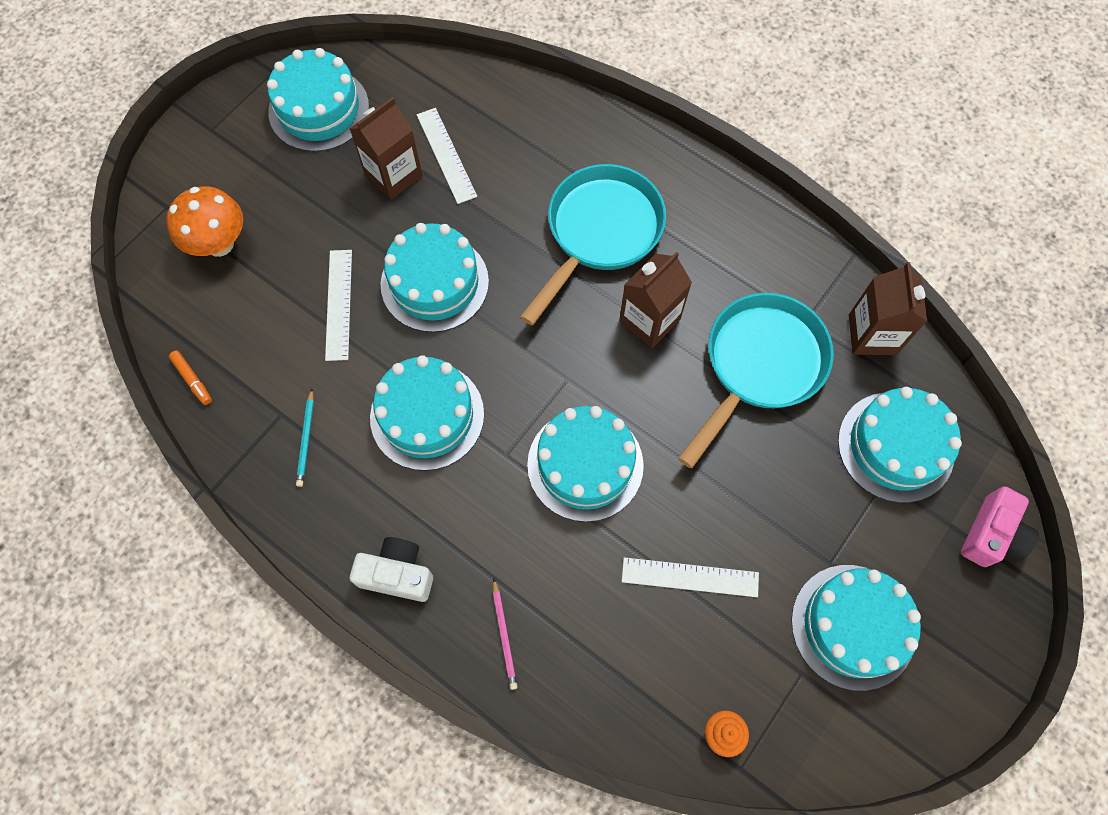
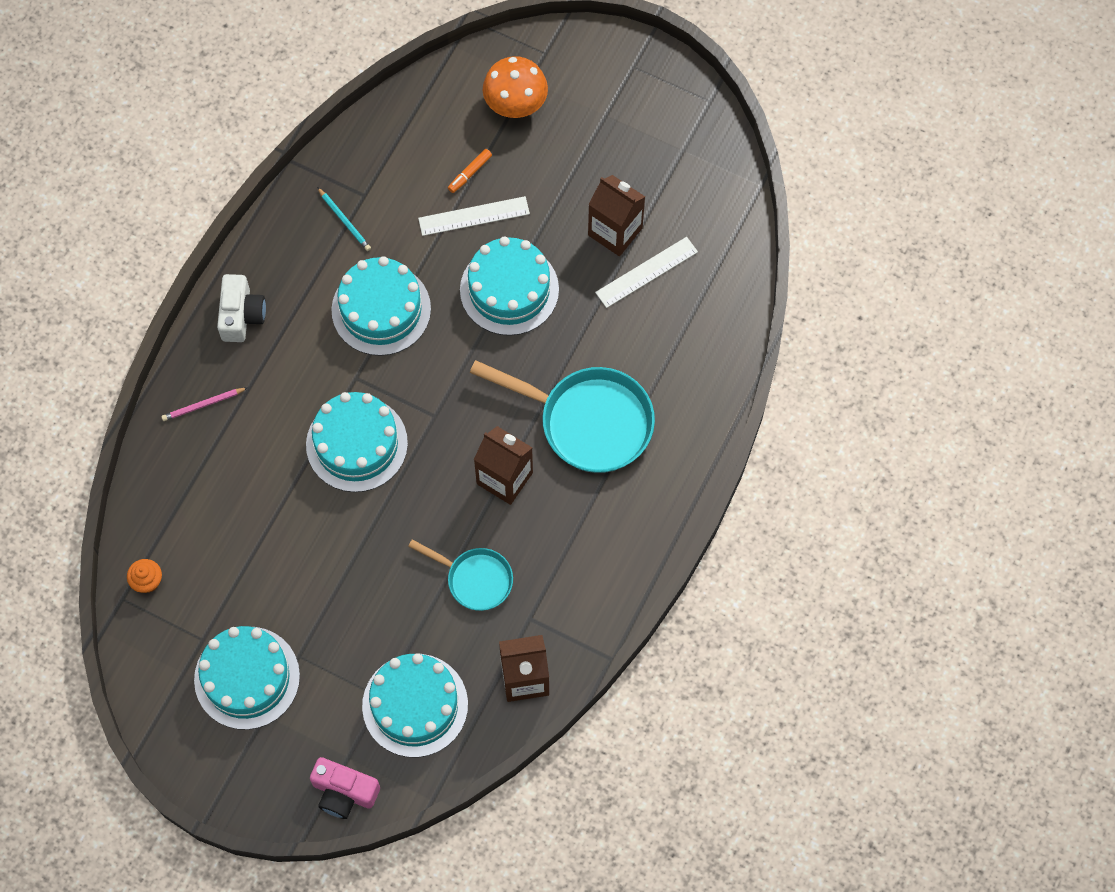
camera: 80 degrees right, 0 degrees up
(192, 379) = (383, 120): orange marker -> orange marker (470, 173)
(306, 439) = (344, 220): turquoise pencil -> turquoise pencil turned 120 degrees counterclockwise
(319, 109) = (674, 151): turquoise cake -> none
(690, 577) = (271, 542): white ruler -> none
(759, 366) = (475, 579): turquoise pan -> turquoise pan, size x0.57

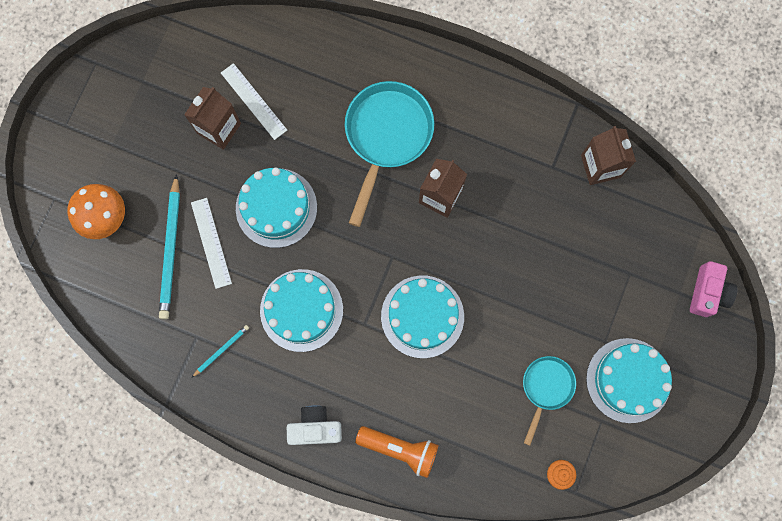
camera: 95 degrees left, 10 degrees up
(203, 405) = (399, 449): pink pencil -> orange flashlight
(415, 705) = (632, 246): turquoise cake -> none
(470, 173) = (171, 250): orange marker -> turquoise pencil
(475, 579) = (526, 211): turquoise pan -> turquoise pan (546, 388)

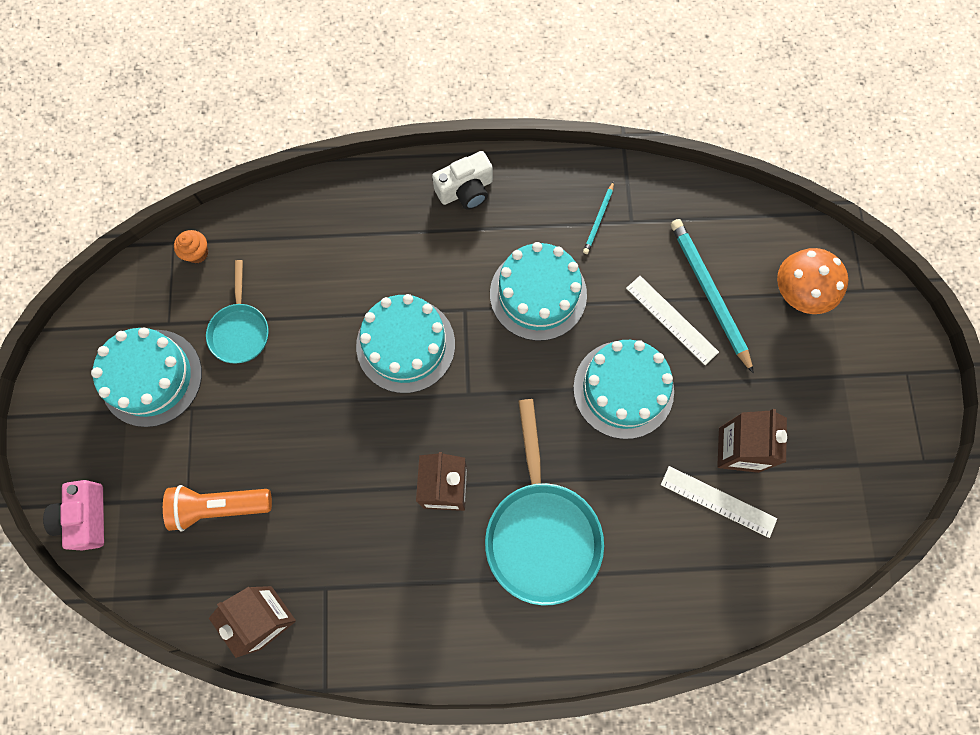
camera: 155 degrees right, 5 degrees down
(399, 449) = (371, 207): orange flashlight -> orange flashlight (219, 506)

